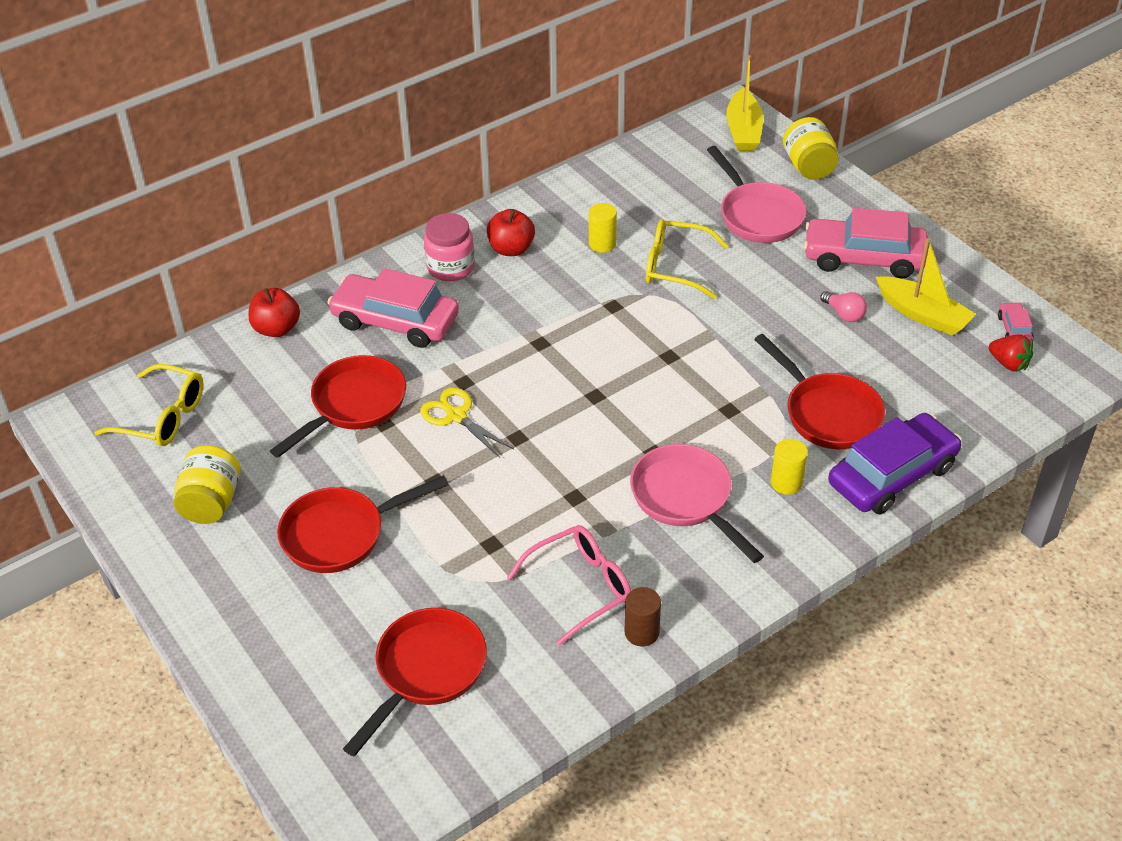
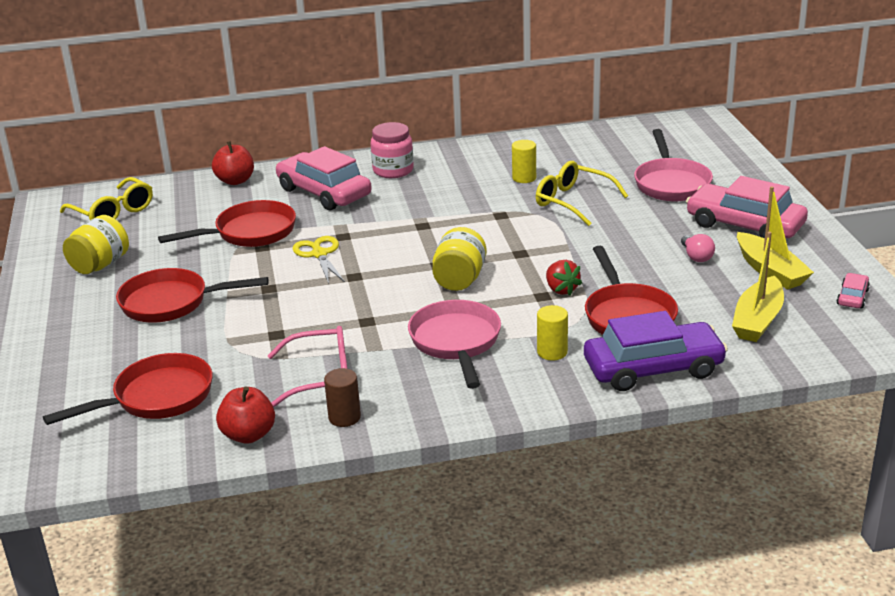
camera: 25 degrees right, 15 degrees down
(511, 249) = (449, 168): red apple -> red apple (248, 435)
(743, 131) = (702, 132): yellow boat -> yellow boat (757, 320)
(808, 167) = (741, 162): yellow jar -> yellow jar (459, 280)
(1008, 363) = (828, 318): red strawberry -> red strawberry (561, 289)

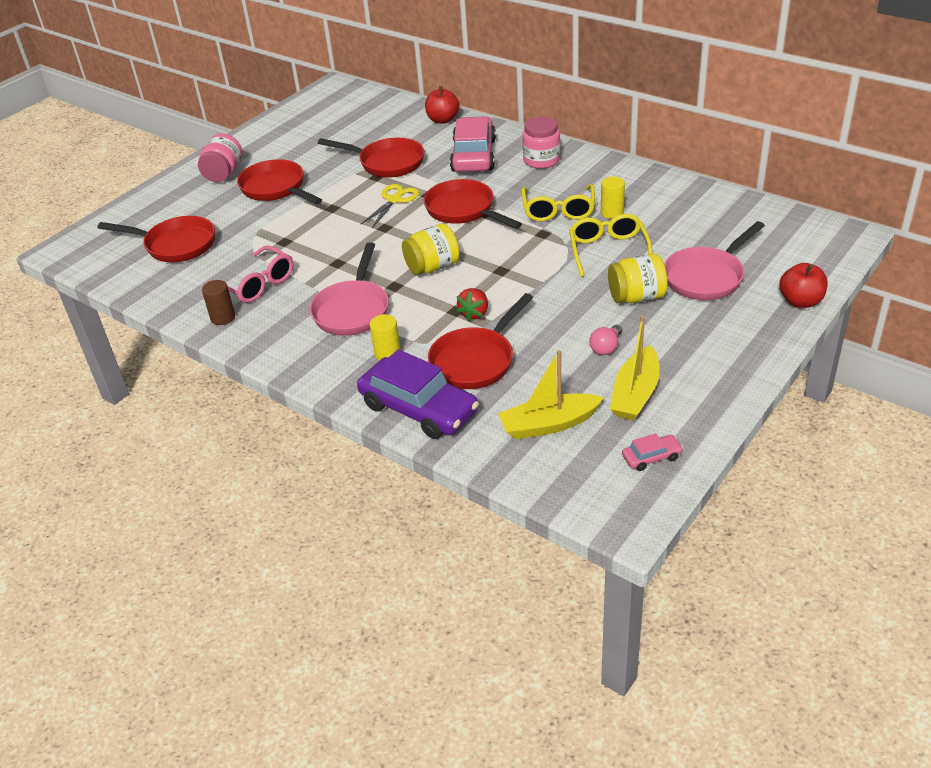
camera: 50 degrees right, 10 degrees up
(79, 320) = (224, 174): none -> pink jar
(100, 265) = (288, 143): yellow jar -> yellow jar (636, 297)
(113, 212) = (349, 109): yellow glasses -> yellow glasses (558, 210)
(248, 435) = (171, 296): red apple -> red apple (800, 301)
(400, 231) = (464, 210): none -> red pan
(456, 343) = (353, 310): pink pan -> pink pan turned 150 degrees clockwise
(745, 225) = (692, 345): pink car -> none

